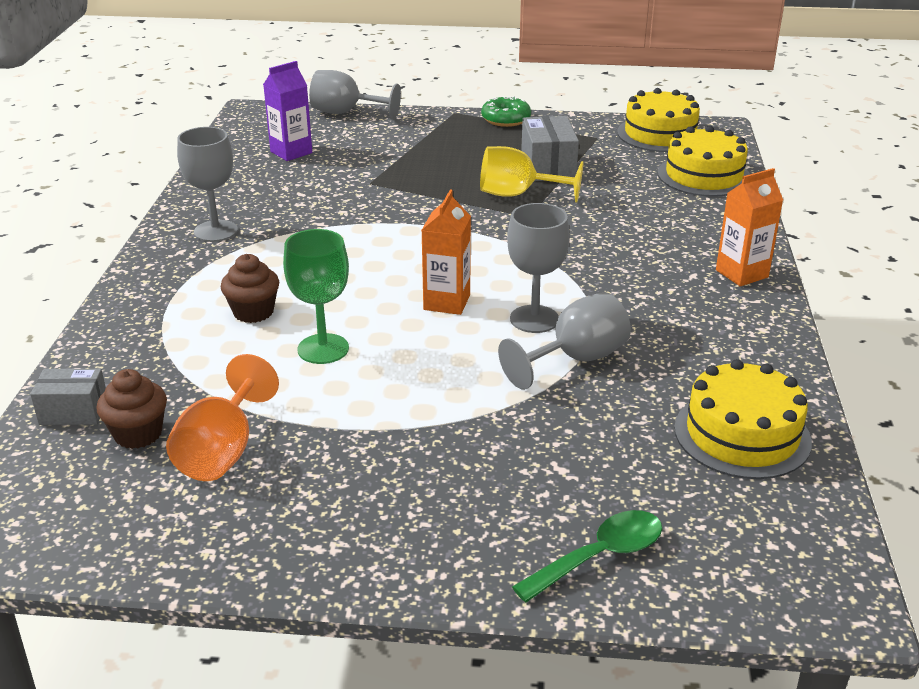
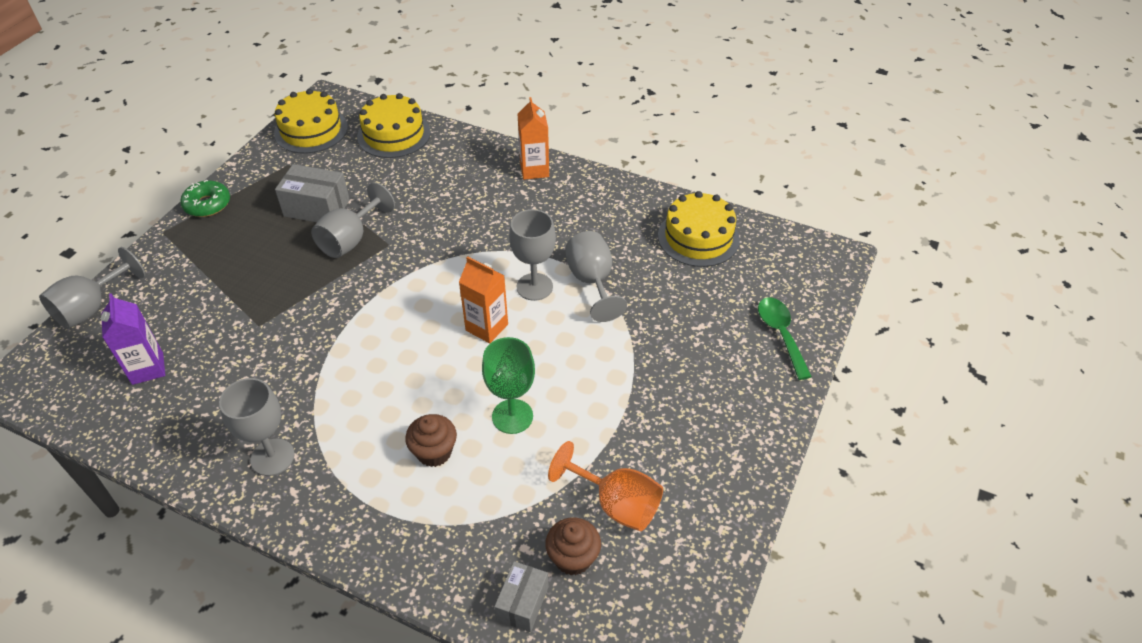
camera: 70 degrees left, 15 degrees up
(517, 195) = (350, 240): yellow goblet -> grey goblet

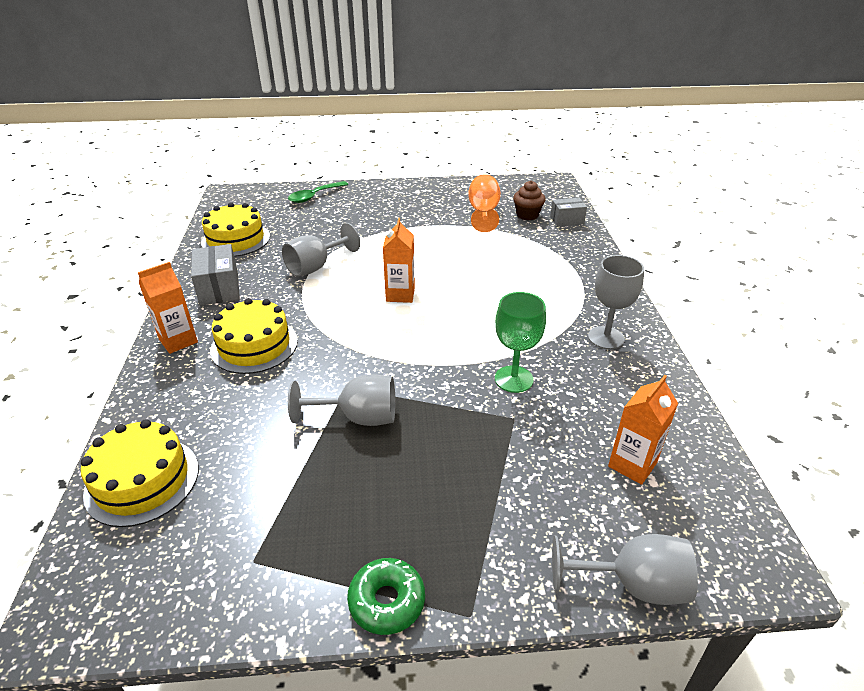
camera: 120 degrees left, 10 degrees down
(147, 368) = (632, 464): purple carton -> orange carton
(311, 130) = (156, 586): yellow cake -> yellow cake (254, 345)
(317, 208) = (325, 474): grey box -> grey box (219, 288)
(434, 452) = (521, 276): brown cupcake -> none
(512, 416) = (464, 259): green goblet -> green goblet (513, 379)
(534, 287) = (340, 288): grey goblet -> none

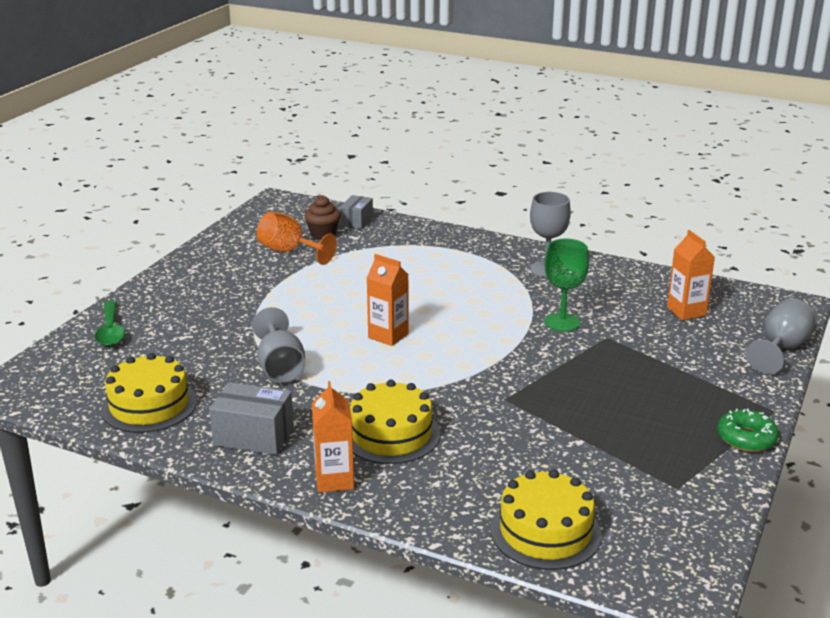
camera: 60 degrees left, 10 degrees down
(358, 417) = (550, 403): grey goblet -> none

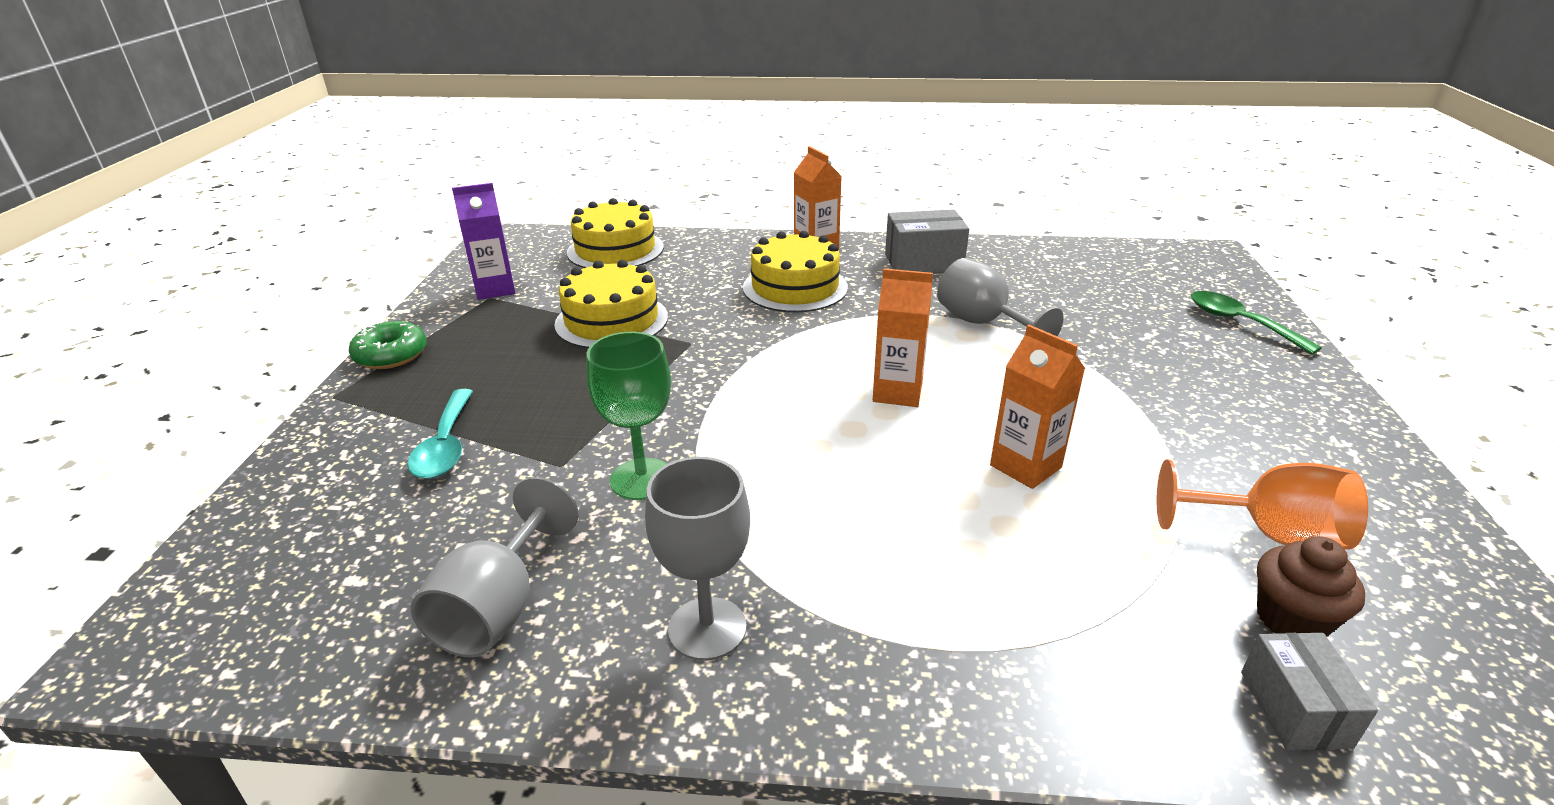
camera: 160 degrees right, 5 degrees up
(149, 405) = (1057, 266): yellow cake -> yellow cake (611, 320)
(674, 498) = (495, 289): none -> purple carton
(678, 361) = (446, 445): none -> turquoise spoon
(686, 311) = (396, 566): orange carton -> orange carton (1025, 466)
(781, 349) = (247, 510): grey goblet -> grey goblet (498, 608)

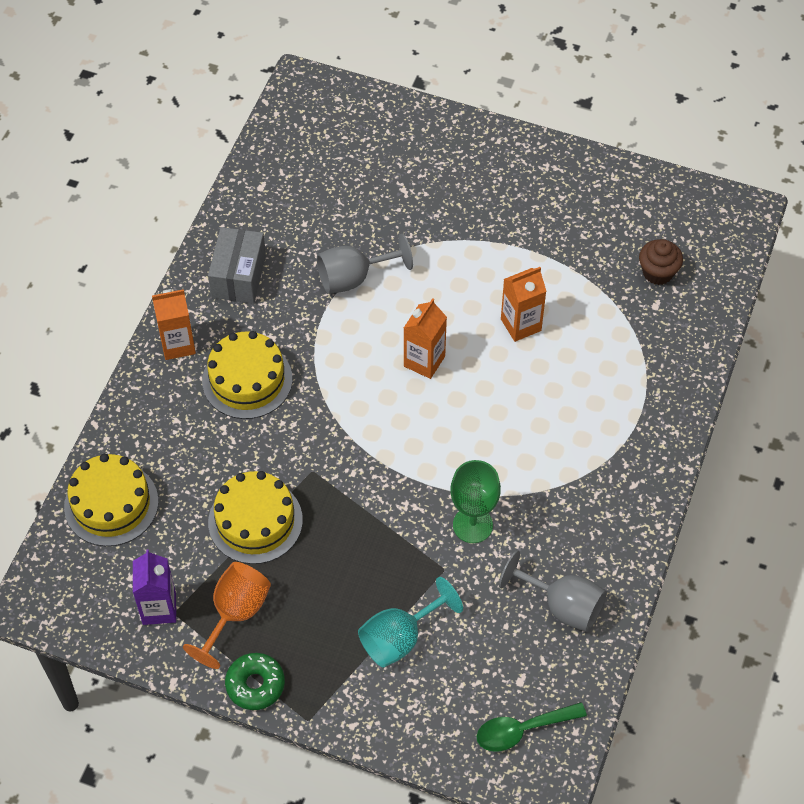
camera: 75 degrees left, 25 degrees up
(446, 445) = (400, 638): turquoise spoon -> turquoise goblet
(707, 628) = (602, 511): grey goblet -> none
(1240, 323) = (408, 131): green spoon -> green spoon (522, 730)
(1267, 534) = (604, 247): orange goblet -> orange goblet (235, 613)
(1294, 709) = (701, 302): grey box -> none

